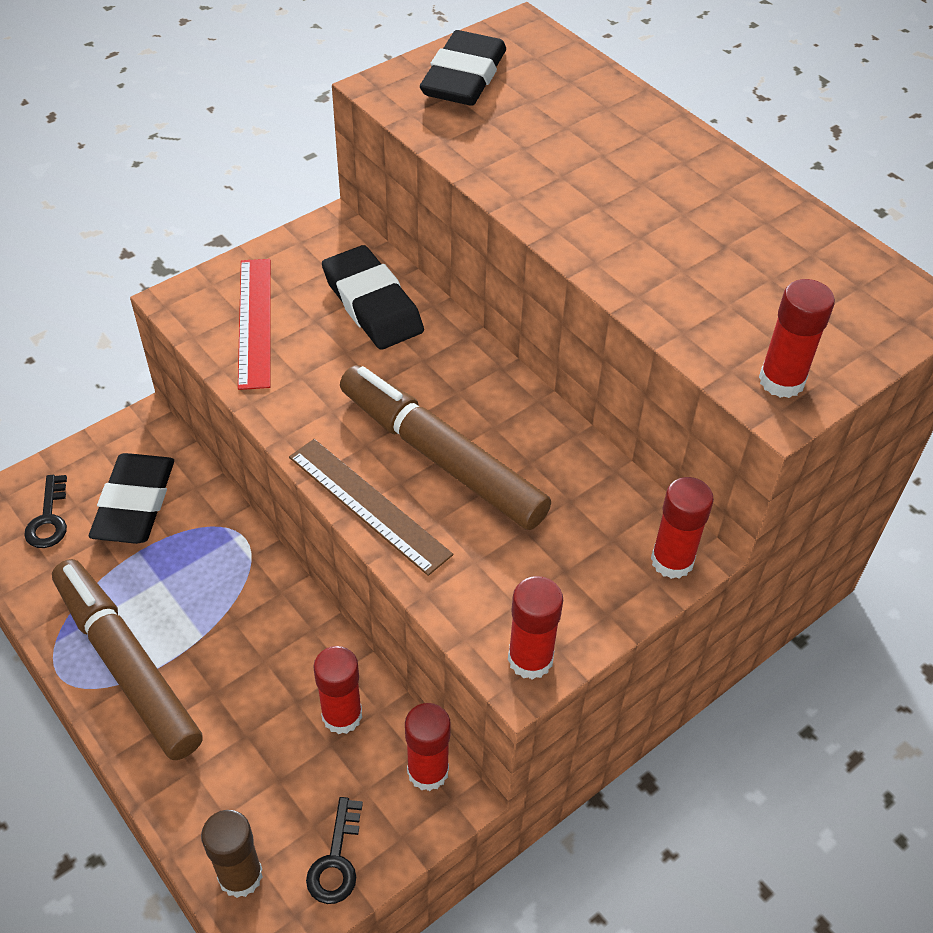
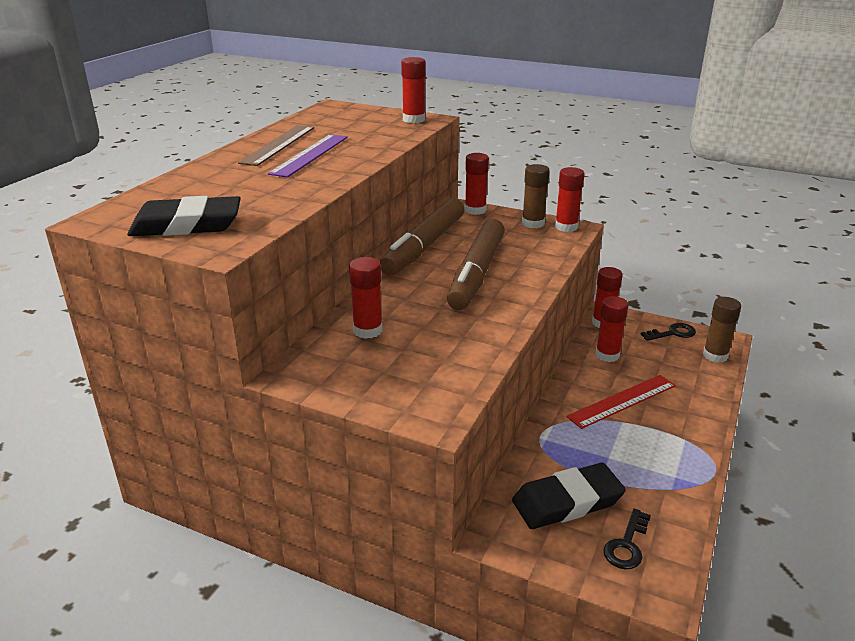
camera: 115 degrees left, 20 degrees down
(49, 519) = (627, 545): black key -> black key turned 150 degrees clockwise
(127, 665) = (674, 443): brown marker -> brown marker (424, 246)
(255, 322) = (428, 372): red ruler -> red ruler (622, 401)
(368, 505) = (533, 284): brown ruler -> brown ruler (278, 145)
(372, 304) = (368, 330): black eraser -> red glue stick
(571, 616) = (533, 223): none -> brown glue stick
(647, 212) = (310, 155): none -> purple ruler

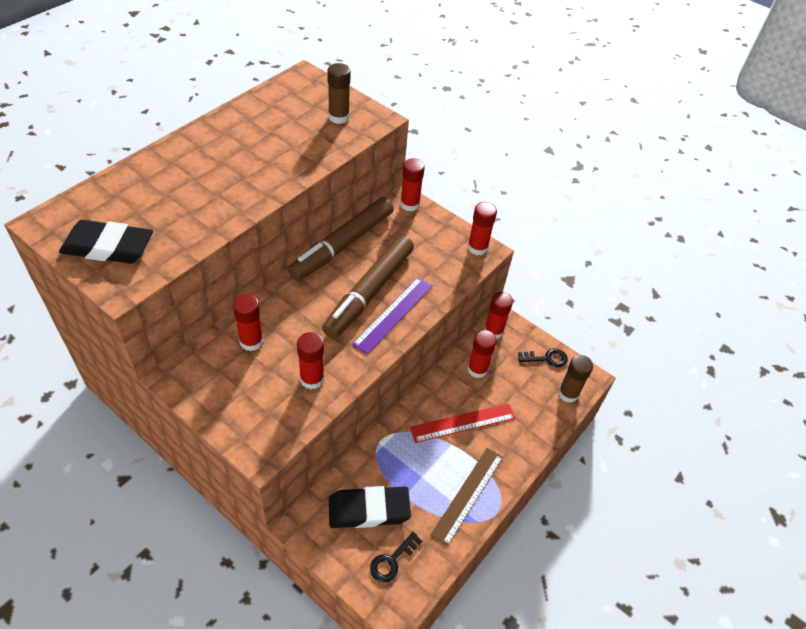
camera: 10 degrees right, 20 degrees up
(278, 145) = (227, 136): brown ruler -> brown ruler (468, 495)
(310, 155) = (247, 160): purple ruler -> purple ruler (393, 314)
(413, 120) = (364, 118): red glue stick -> red glue stick (312, 379)
(533, 223) = (451, 235): brown glue stick -> brown glue stick (339, 117)

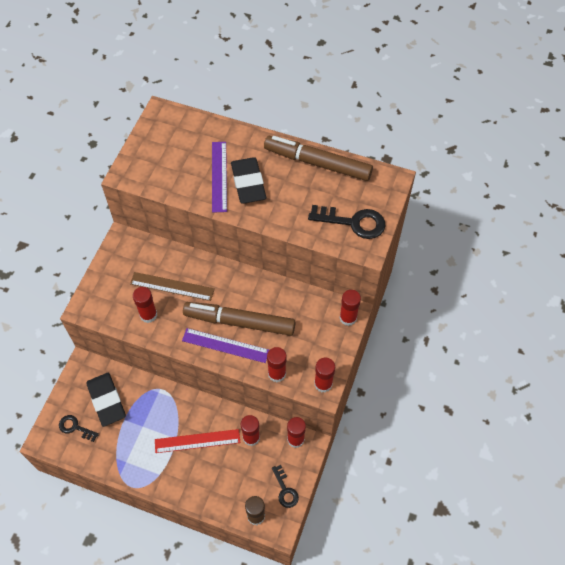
camera: 75 degrees right, 10 degrees up
(108, 247) = (155, 152): black eraser -> black eraser (248, 183)
(197, 198) = (219, 176): none -> purple ruler
(251, 341) = (165, 267): red glue stick -> red glue stick (277, 374)
(339, 117) = (353, 222): brown glue stick -> black key
(342, 245) = (278, 287): brown marker -> brown marker (317, 163)
(462, 422) = (197, 441): red ruler -> red ruler turned 60 degrees counterclockwise
(468, 495) = (138, 462): brown ruler -> brown ruler (172, 286)

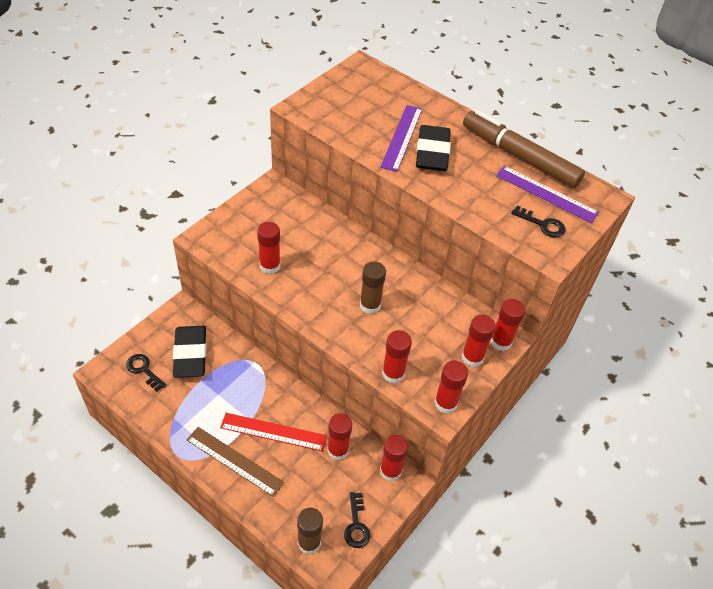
camera: 15 degrees right, 10 degrees down
(172, 286) = (308, 246): brown ruler -> brown ruler (234, 461)
(225, 345) = (344, 324): purple ruler -> purple ruler (546, 194)
(239, 322) = (370, 305): brown marker -> brown glue stick
(331, 339) = (472, 357): none -> red glue stick
(353, 222) = (542, 224): black key -> black key, size x0.58

